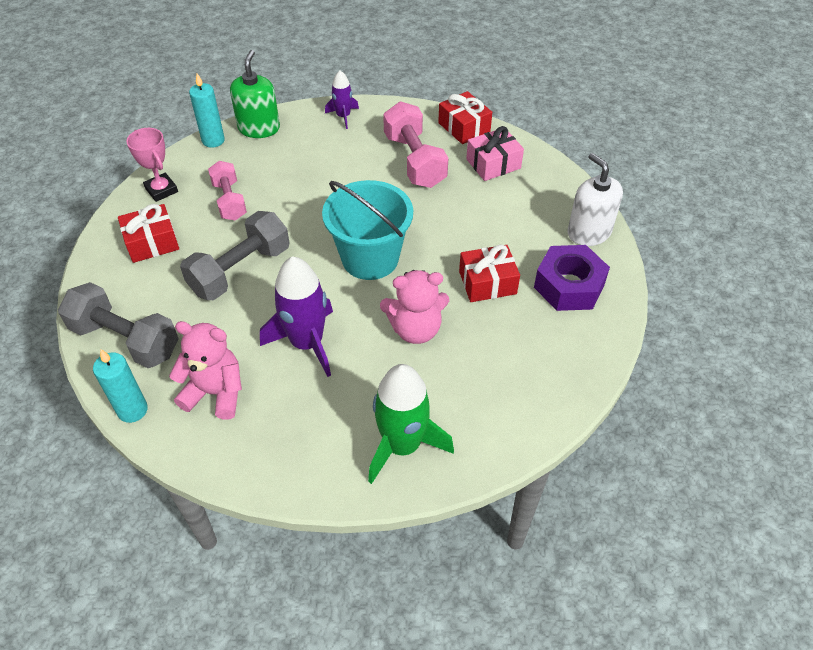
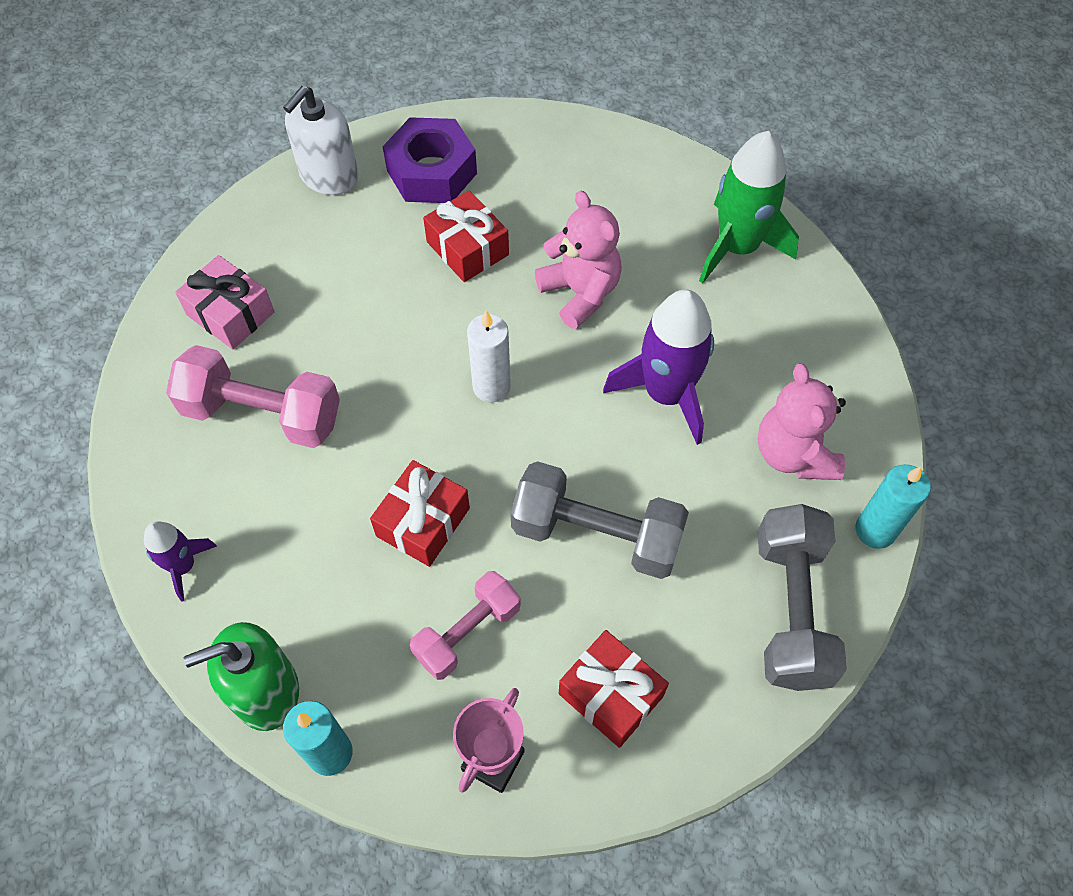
camera: 115 degrees left, 10 degrees up
(370, 258) = (491, 387): turquoise bucket -> white candle
(414, 161) = (262, 414): pink dumbbell -> pink dumbbell turned 60 degrees clockwise
(464, 127) = (153, 379): red gift -> red gift (423, 522)

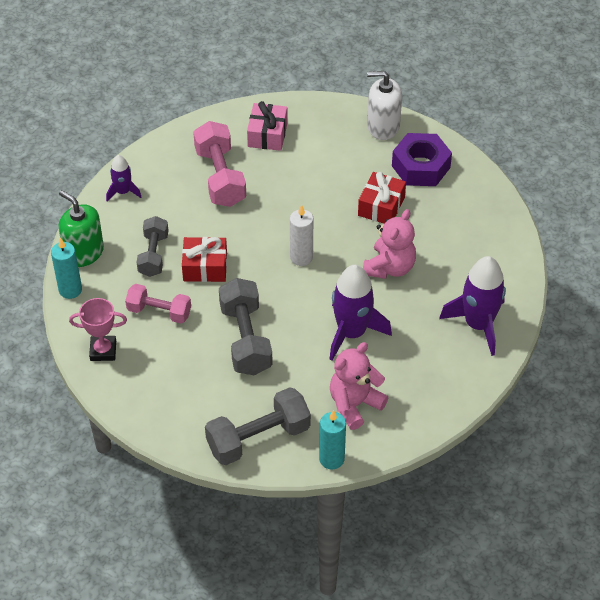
camera: 60 degrees right, 10 degrees down
(346, 584) = (153, 255): none -> grey dumbbell
(611, 694) = (163, 382): red gift -> none
(737, 247) = (478, 324): green rocket -> purple rocket

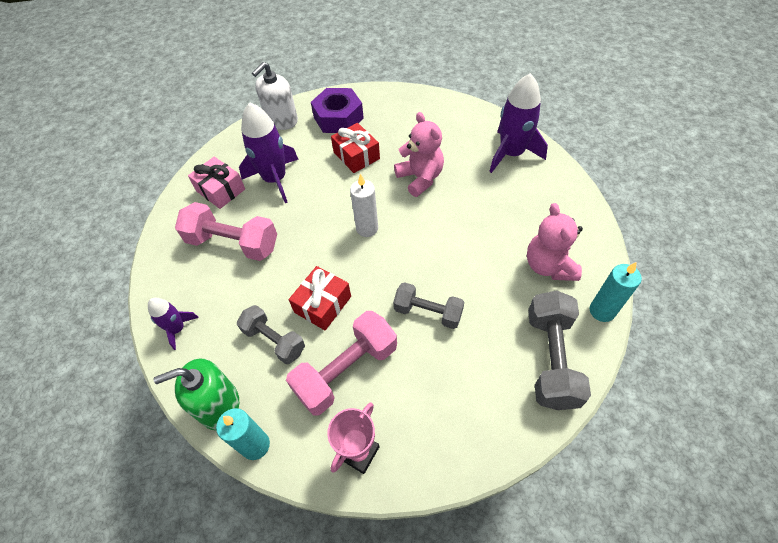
camera: 55 degrees left, 5 degrees up
(159, 312) = (346, 370): pink dumbbell -> pink dumbbell, size x1.53
(245, 339) = (428, 312): grey dumbbell -> grey dumbbell, size x0.65
(352, 333) = (470, 232): purple rocket -> purple rocket (275, 179)

